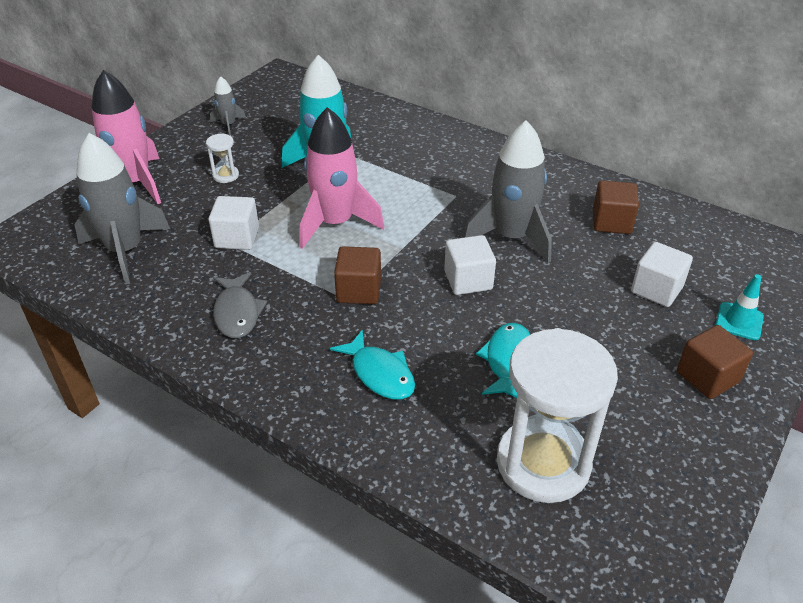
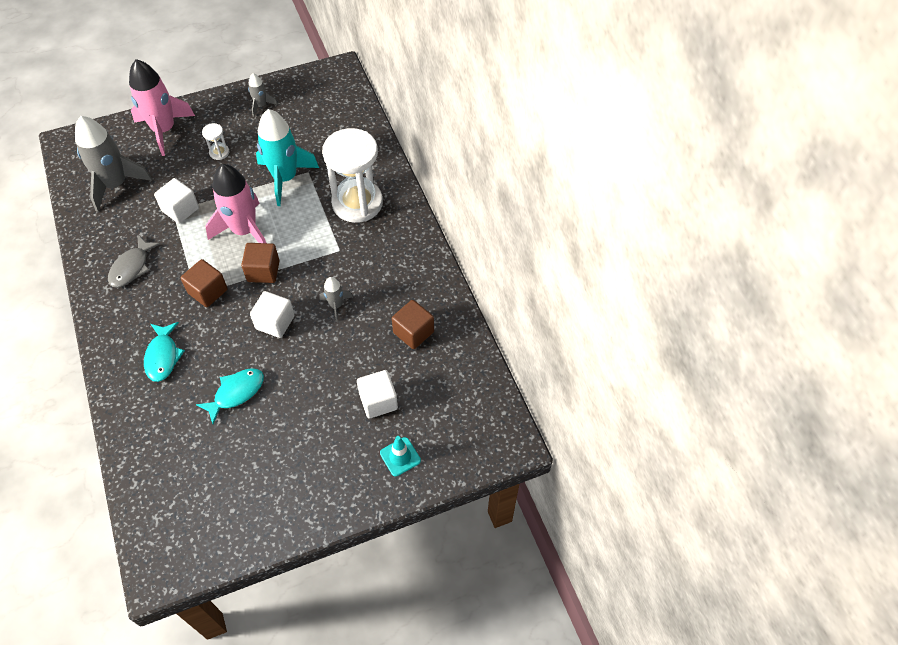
camera: 35 degrees right, 15 degrees up
(511, 237) = (336, 305): grey rocket -> grey rocket, size x0.48
(543, 463) = (185, 467): white hourglass -> white hourglass (357, 203)
(707, 377) = (333, 479): brown cube -> brown cube (263, 271)

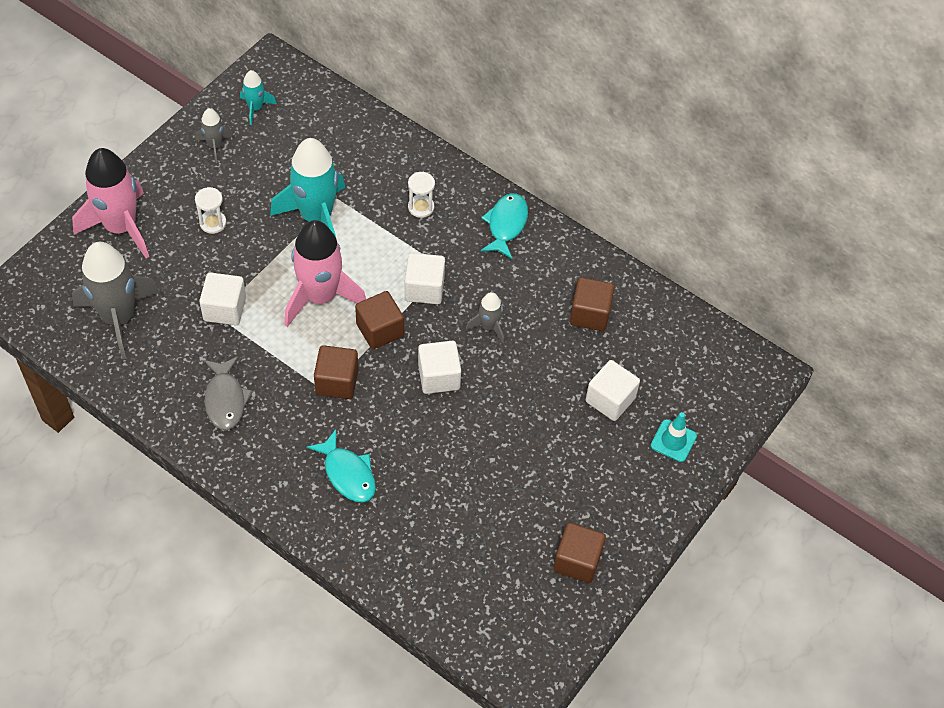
camera: 35 degrees left, 0 degrees up
(236, 393) = (459, 468): turquoise fish -> turquoise fish (506, 225)
(260, 506) = (577, 561): none -> brown cube
(305, 93) = (255, 108): none -> turquoise rocket
(315, 258) = (424, 289): none -> white cube
(357, 203) = (421, 207): white hourglass -> white hourglass, size x0.41

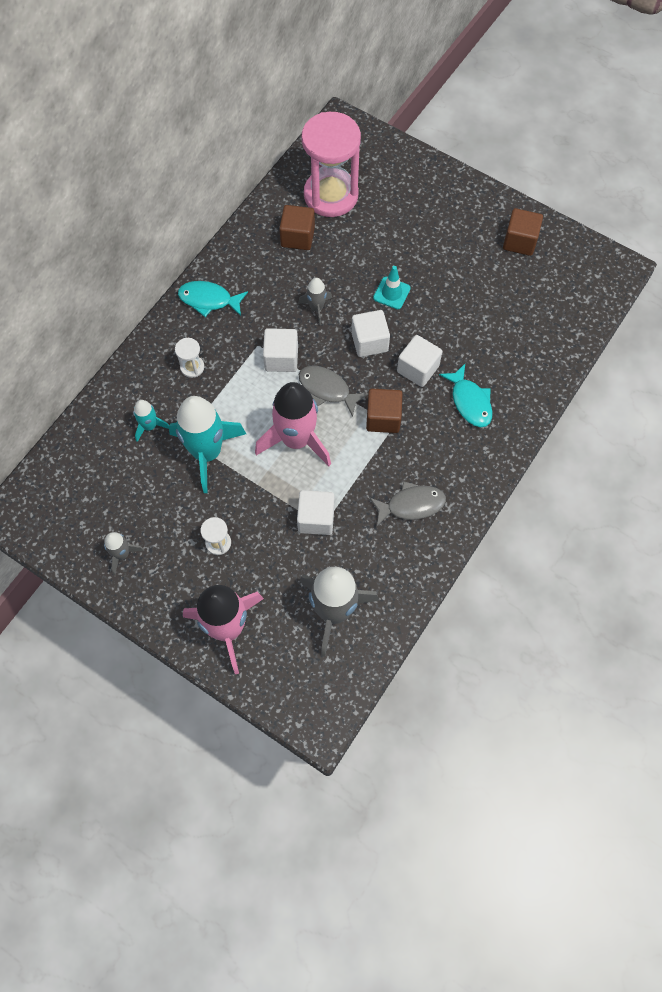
camera: 90 degrees left, 10 degrees up
(255, 108) = (73, 522): turquoise rocket -> turquoise rocket (150, 426)
(348, 473) = (470, 401): turquoise fish -> turquoise fish turned 105 degrees clockwise
(380, 330) = (327, 389): brown cube -> grey fish
(610, 400) = (377, 222): white cube -> white cube (418, 369)
(652, 353) = (331, 195): none -> pink hourglass
(673, 441) = (409, 182): turquoise traffic cone -> turquoise traffic cone (391, 293)

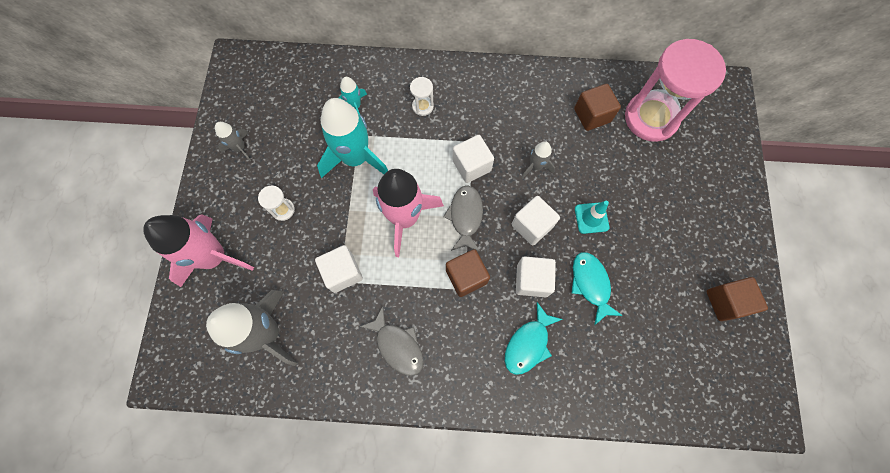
camera: 60 degrees right, 5 degrees up
(209, 300) = (489, 84): turquoise fish -> turquoise fish (590, 284)

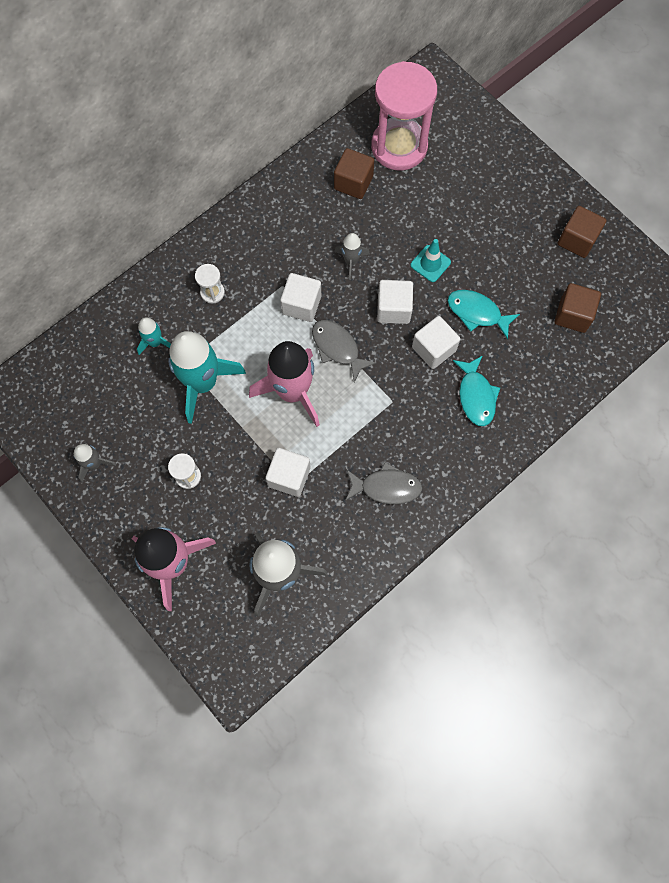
camera: 45 degrees left, 0 degrees up
(466, 276) = (384, 391): brown cube -> brown cube (573, 315)

